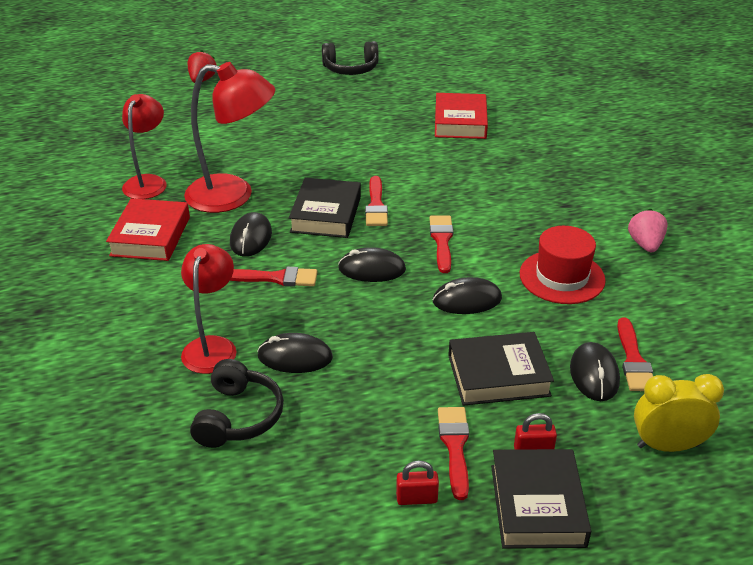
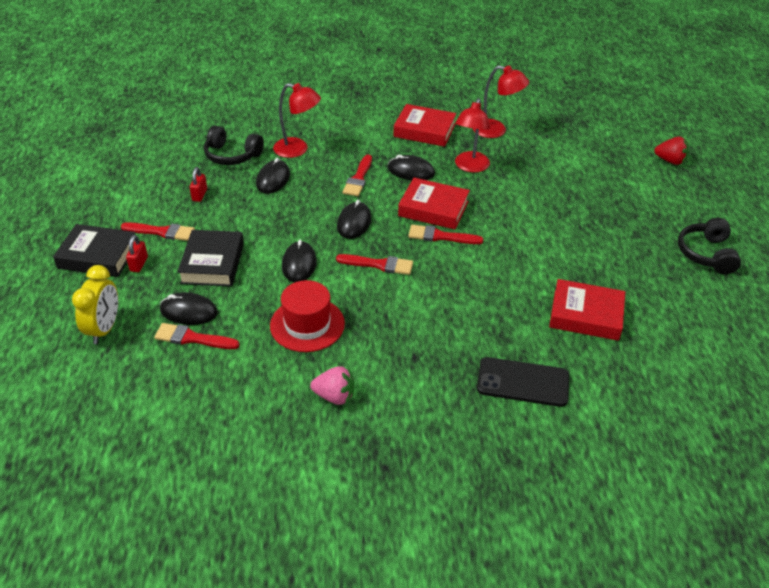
camera: 100 degrees right, 5 degrees up
(233, 195) = (470, 167): red lamp -> red lamp, size x0.66
(326, 214) = (433, 209): black book -> red book
(416, 498) = (133, 211): red padlock -> red padlock (199, 195)
(561, 149) = (523, 382): none -> black phone

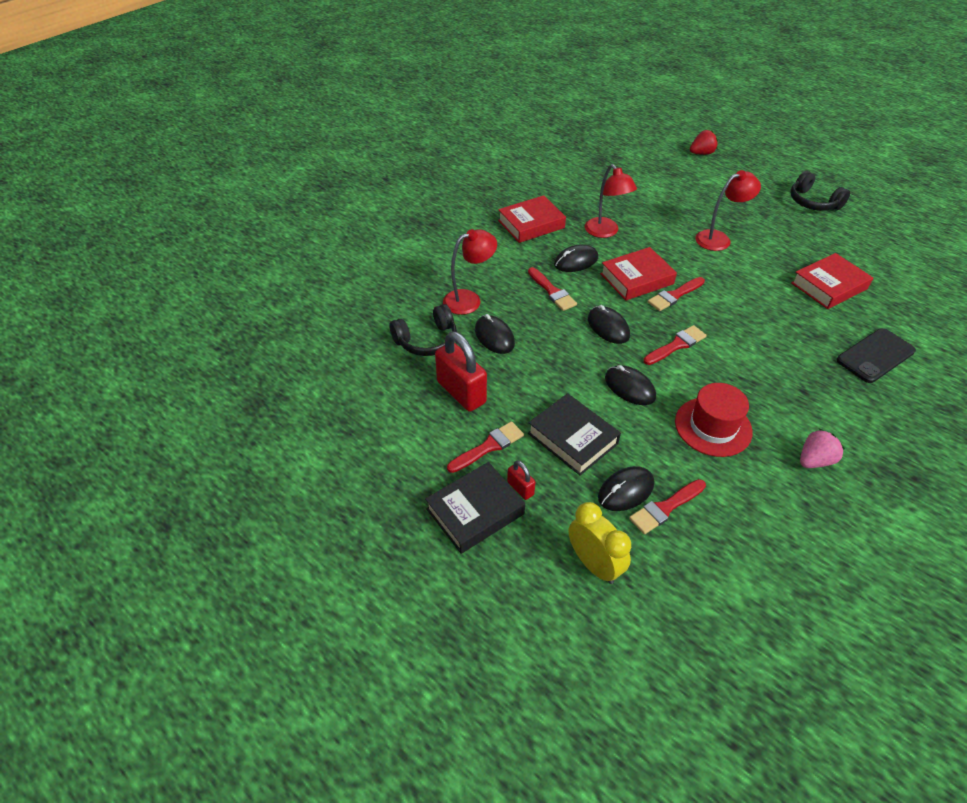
camera: 45 degrees left, 5 degrees up
(199, 195) = (461, 392): red padlock -> red padlock, size x2.10
(496, 131) = (576, 194): red lamp -> red lamp (719, 238)

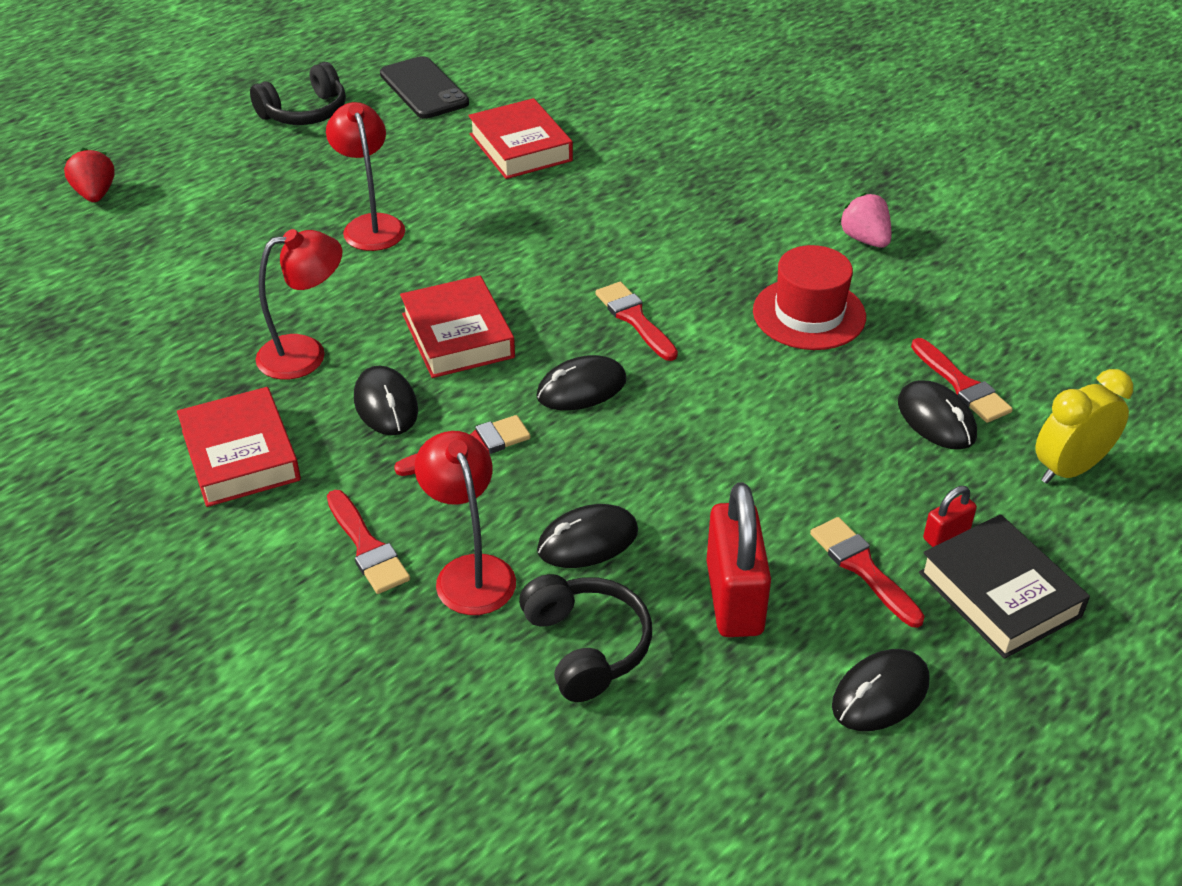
camera: 85 degrees left, 5 degrees down
(461, 392) = (734, 598): red padlock -> red padlock turned 60 degrees counterclockwise
(572, 438) = (839, 463): black book -> none
(629, 387) = (728, 384): black mouse -> black mouse (880, 694)
(674, 295) = (512, 300): red brush -> red brush (367, 547)
(875, 356) = (674, 146): black phone -> black phone (424, 89)

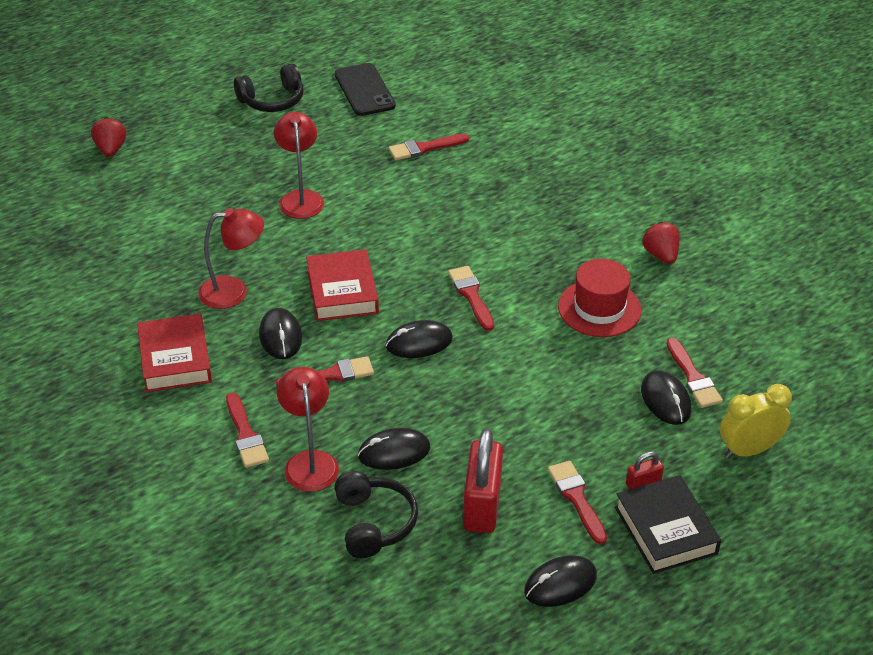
camera: 10 degrees right, 0 degrees up
(520, 147) = (424, 148): red book -> red brush
(865, 239) = (660, 255): pink strawberry -> red strawberry

